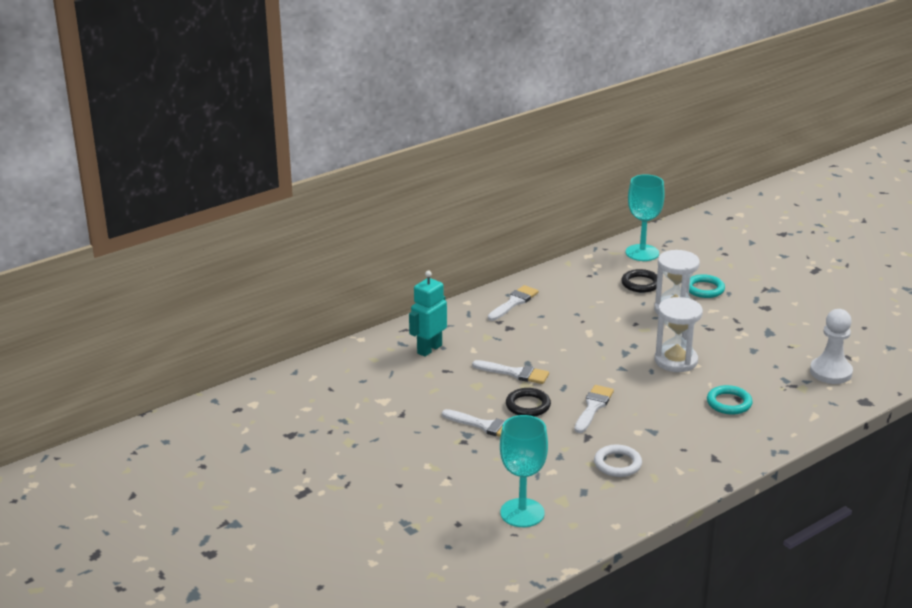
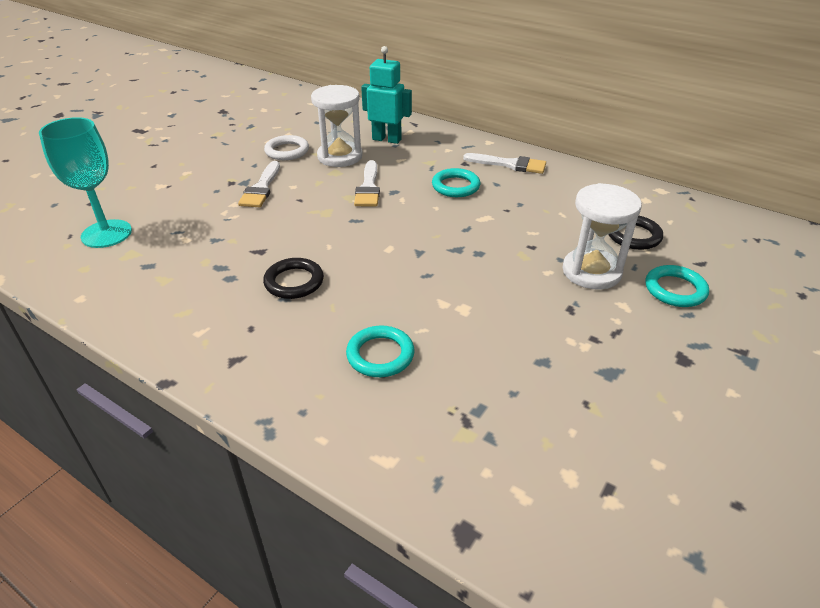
camera: 70 degrees right, 10 degrees up
(528, 405) = (309, 205): black ring -> black ring (294, 282)
(535, 334) = (455, 186): none -> turquoise ring
(593, 407) = (322, 245): white brush -> none
(617, 464) = (206, 280): white ring -> white ring (287, 151)
(642, 253) = (714, 225): turquoise goblet -> none
(676, 361) = (463, 291): white hourglass -> white hourglass (340, 156)
(830, 372) = (537, 468): white pawn -> none

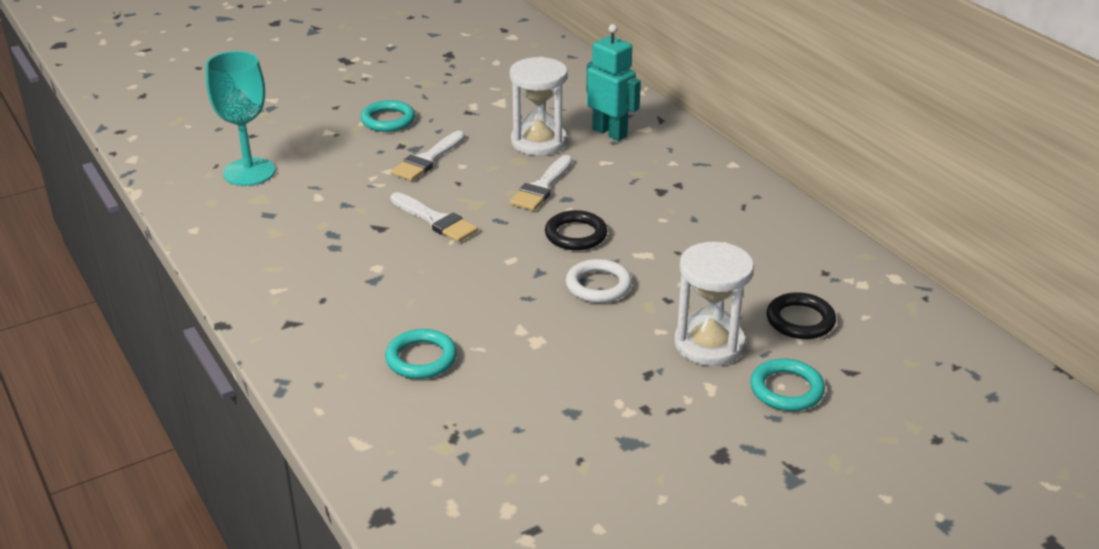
camera: 25 degrees right, 5 degrees down
(287, 151) = (485, 122): white ring -> white ring (598, 285)
(294, 282) = (391, 268): black ring -> black ring (576, 235)
(455, 186) = (642, 210): turquoise ring -> turquoise ring (388, 120)
(509, 164) = (732, 199): white brush -> white brush (436, 220)

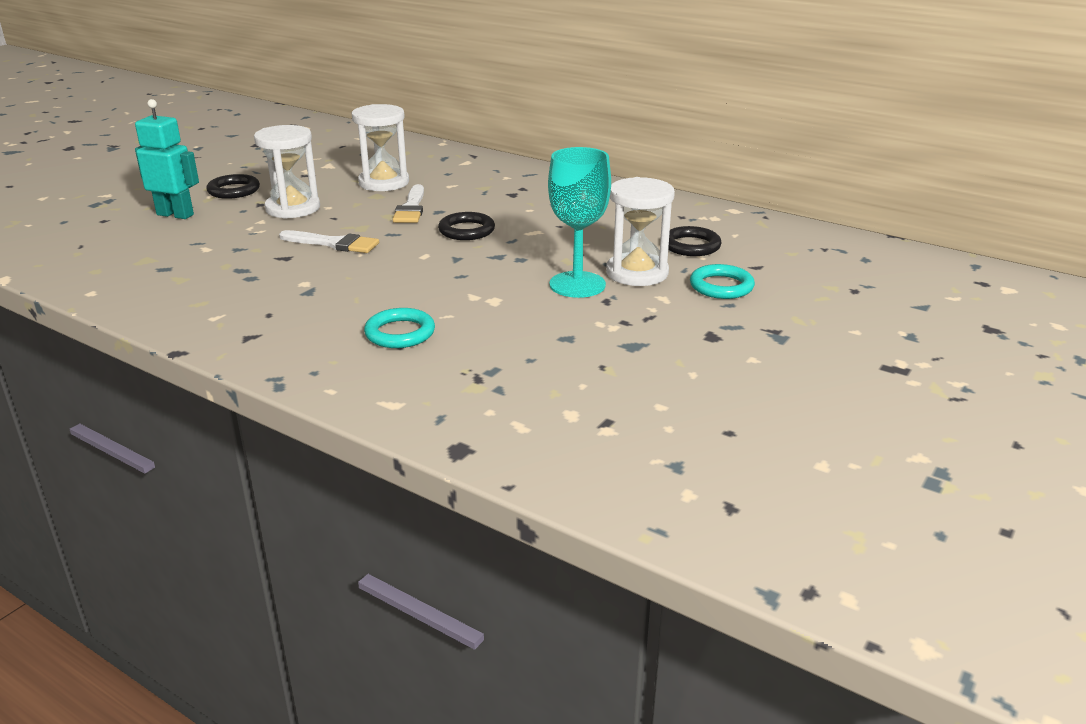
camera: 25 degrees left, 5 degrees down
(249, 172) = (120, 244): turquoise goblet -> turquoise goblet (577, 285)
(388, 120) = (234, 190): turquoise ring -> black ring
(427, 160) = (293, 208): white brush -> white hourglass
(598, 285) = (514, 256): white ring -> none
(610, 133) = (439, 168): turquoise robot -> turquoise robot (175, 215)

